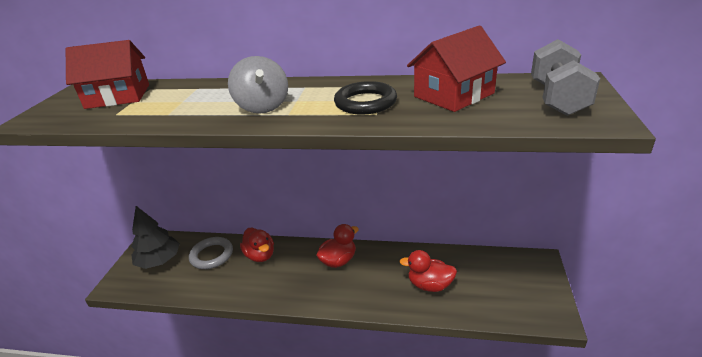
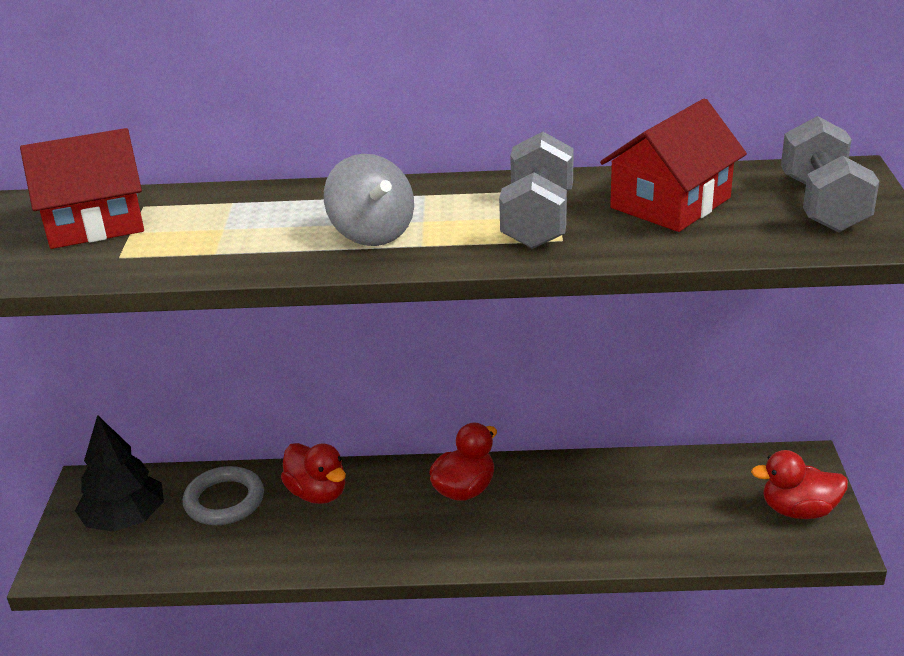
camera: 10 degrees left, 0 degrees up
(365, 102) = (537, 220): black ring -> grey dumbbell
(429, 285) = (631, 514): red duck -> red duck (798, 510)

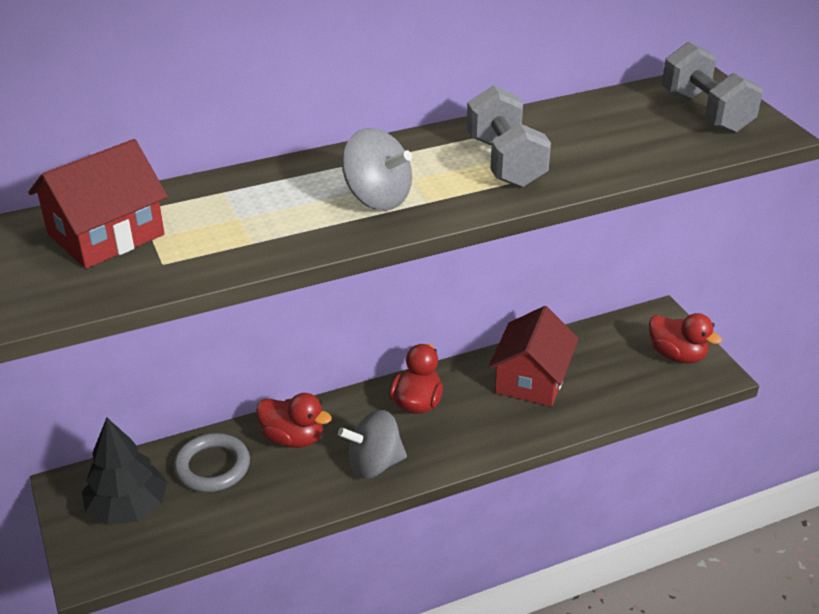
camera: 25 degrees left, 5 degrees up
(381, 541) = (374, 464): none -> grey spinning top
(670, 203) = (595, 129): red house -> red house (531, 379)
(798, 510) = (677, 355): red duck -> red duck turned 120 degrees counterclockwise

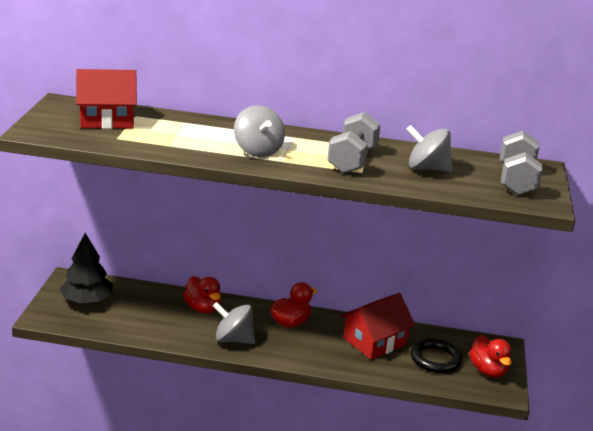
camera: 30 degrees right, 10 degrees down
(212, 467) = (147, 302): grey ring -> none
(598, 137) = (427, 168): none -> grey spinning top
(614, 369) = (435, 359): none -> black ring

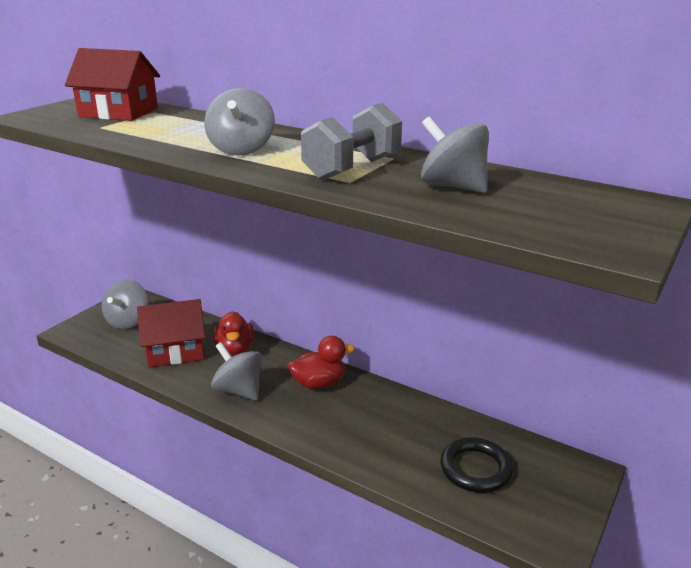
camera: 25 degrees right, 0 degrees up
(87, 300) = (128, 321): black tree -> grey spinning top
(374, 341) = (407, 427): red house -> red house (175, 350)
(488, 370) = (545, 503): red duck -> none
(516, 180) = (589, 214): grey dumbbell -> none

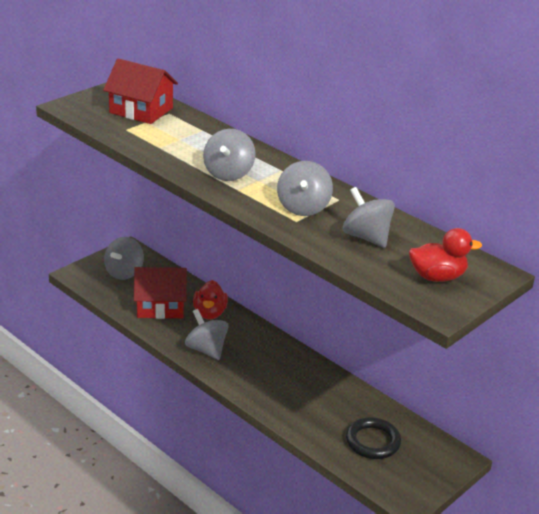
camera: 10 degrees right, 5 degrees up
(319, 383) = (272, 354): red duck -> red duck (437, 277)
(352, 169) = (303, 207): grey dumbbell -> grey spinning top

